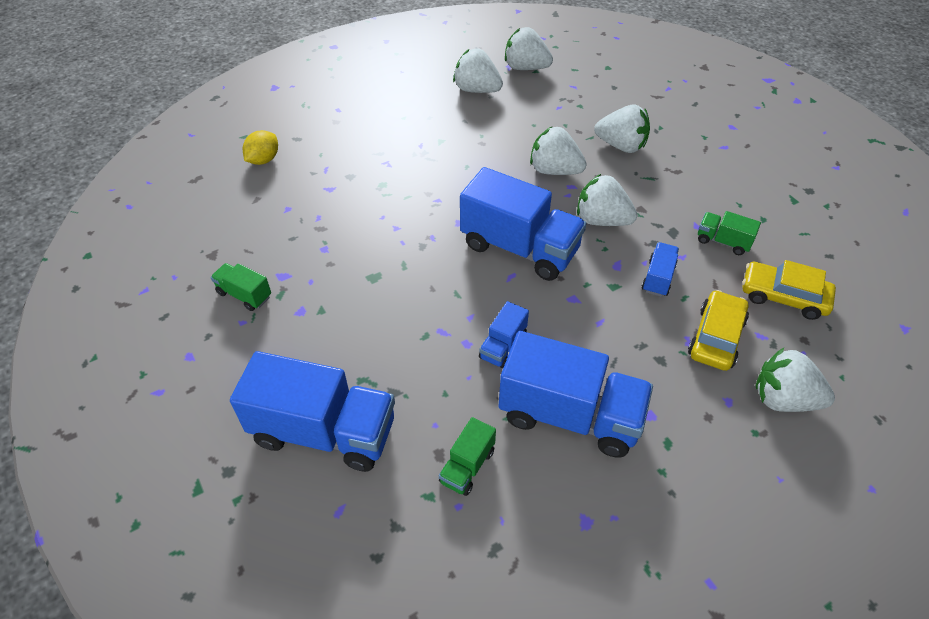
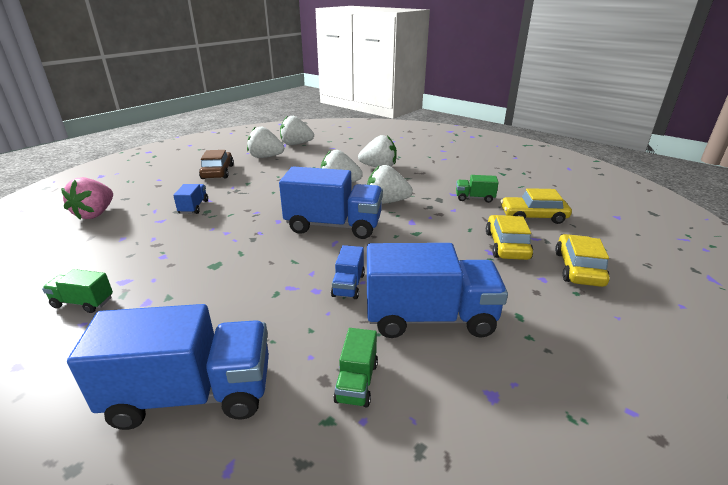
camera: 20 degrees left, 20 degrees down
(263, 160) = (95, 214): yellow lemon -> pink strawberry
(409, 110) = (217, 172): none -> brown car
(658, 278) = (444, 223): blue truck -> blue truck (193, 207)
(783, 399) = (578, 268): white strawberry -> yellow car

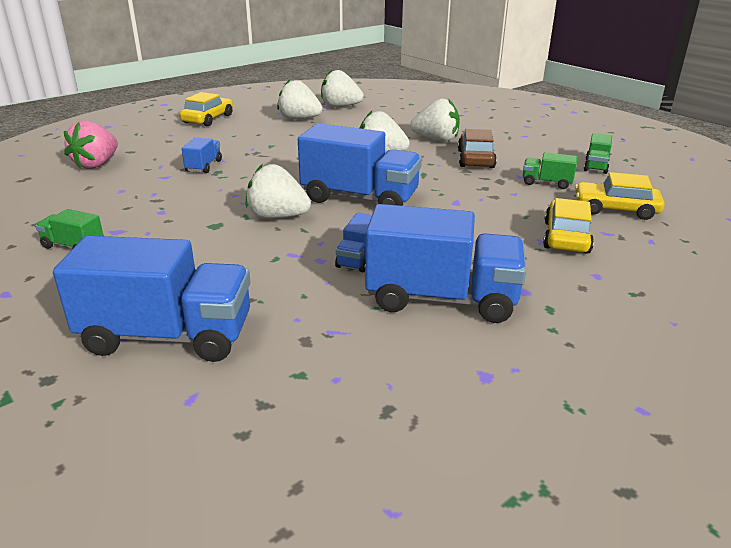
camera: 10 degrees right, 0 degrees up
(217, 172) = (239, 131): brown car -> brown car (475, 159)
(356, 382) = (339, 346): green truck -> green truck (596, 166)
(386, 202) = (432, 178): white strawberry -> white strawberry (277, 217)
(578, 268) = (648, 269): yellow car -> yellow car (208, 119)

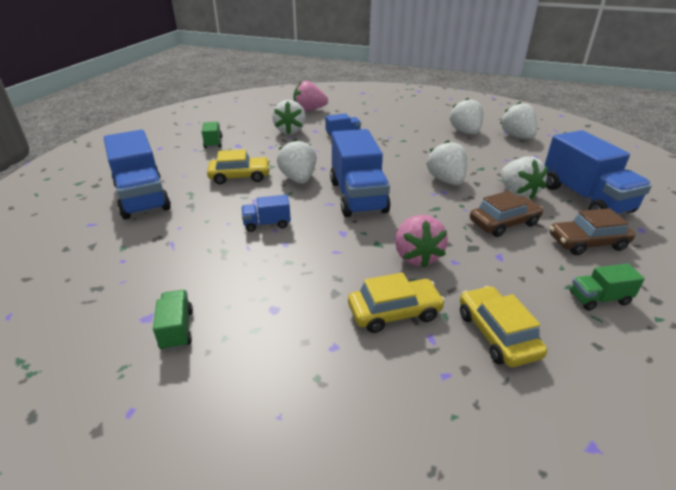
camera: 60 degrees right, 5 degrees up
(136, 189) = (290, 131): none -> white strawberry
(208, 119) = (416, 109): yellow car -> yellow car (240, 176)
(441, 298) = (236, 272): blue truck -> blue truck (585, 199)
(493, 205) = (416, 256): none -> pink strawberry
(528, 145) = (587, 242): none -> brown car
(546, 183) = (504, 275): green truck -> green truck (177, 329)

